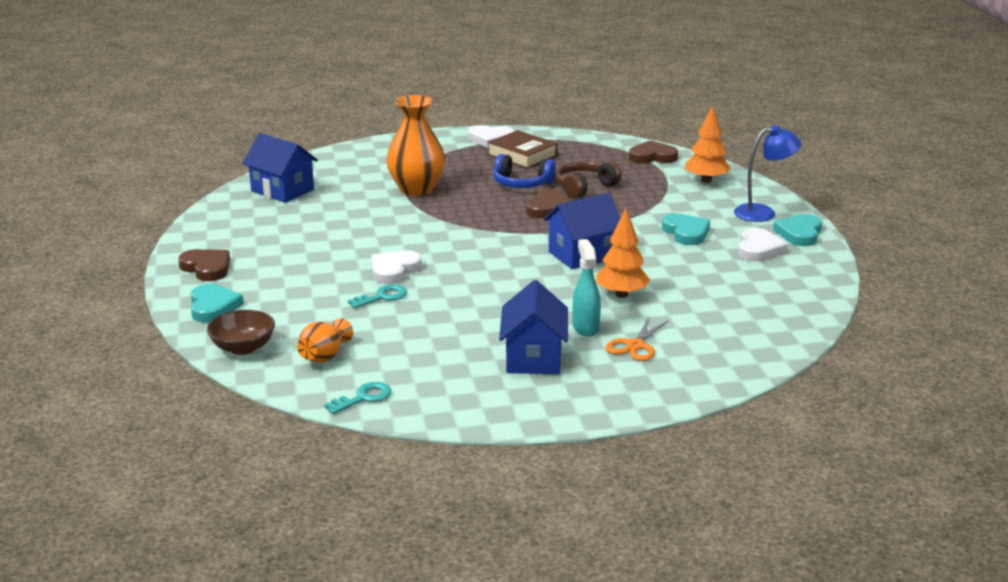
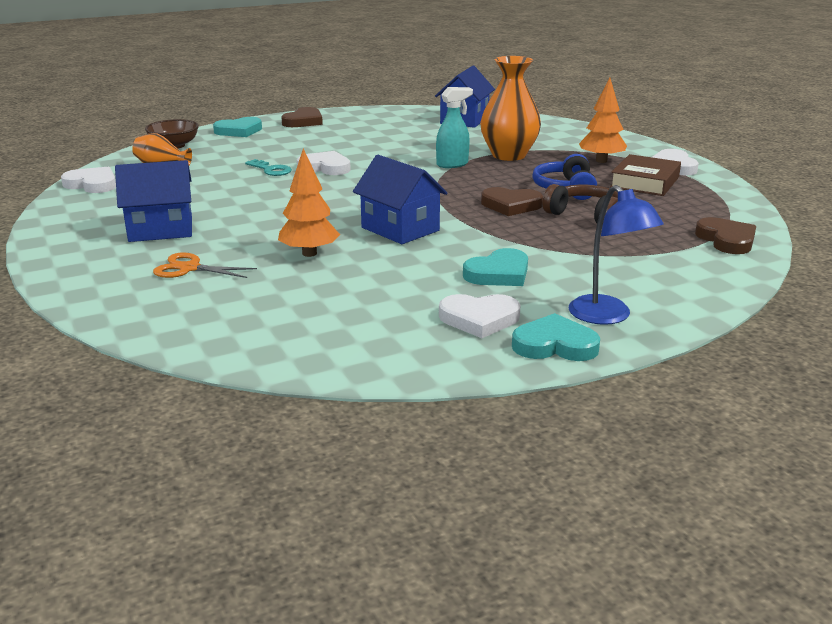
camera: 75 degrees right, 0 degrees up
(363, 398) = (92, 184): turquoise key -> white heart
(585, 327) = (227, 244): turquoise spray bottle -> turquoise spray bottle (452, 164)
(706, 180) = (683, 275): orange tree -> orange tree (601, 161)

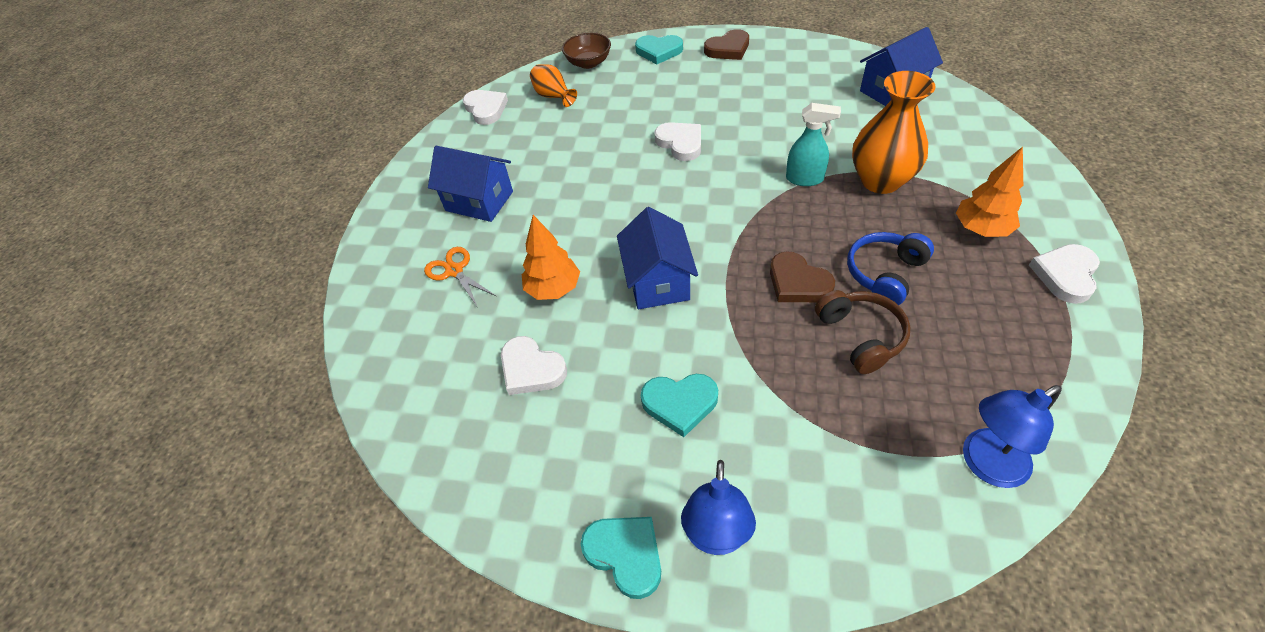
camera: 40 degrees right, 25 degrees up
(271, 170) = (632, 131): turquoise key -> none
(479, 319) = (599, 471): white heart -> white heart (531, 369)
(644, 182) = (994, 296): brown book -> none
(726, 240) = (985, 465): brown heart -> blue lamp

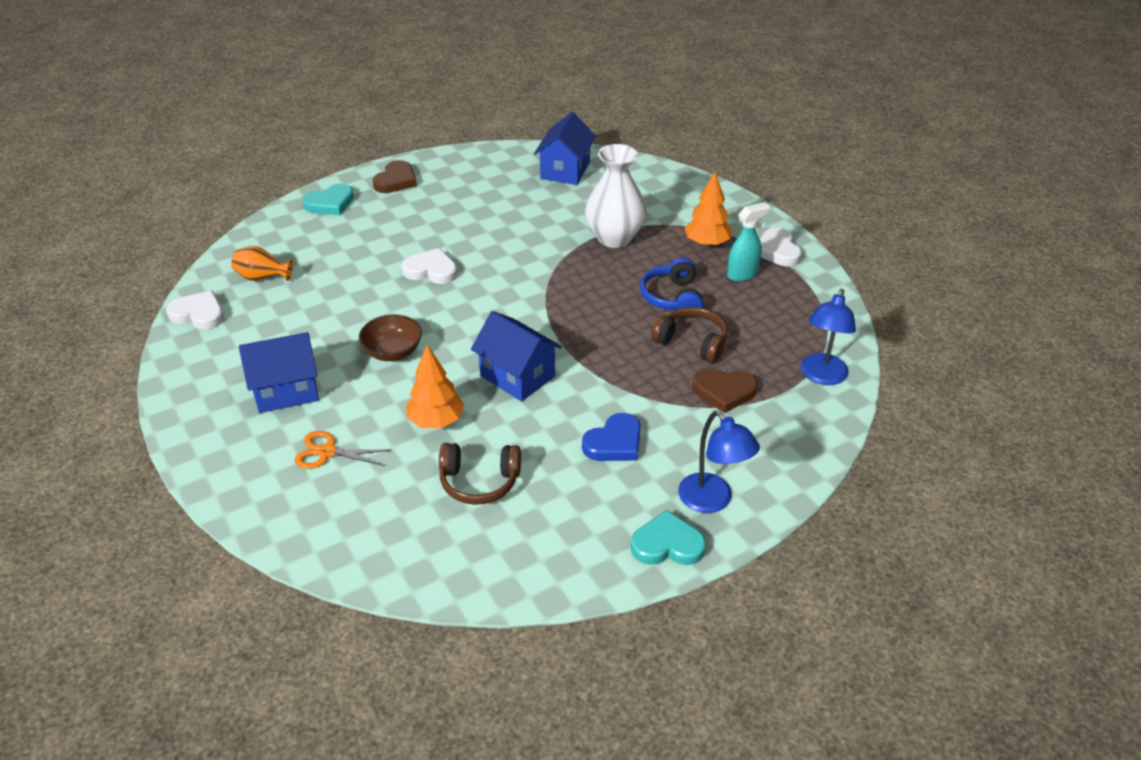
camera: 45 degrees left, 10 degrees down
(531, 369) = (479, 482): white heart -> brown headphones
(588, 63) = (267, 236): brown bowl -> brown bowl (393, 352)
(680, 403) = (614, 442): turquoise heart -> blue heart
(797, 282) = (620, 329): brown heart -> brown heart (724, 392)
(805, 179) = (559, 258): turquoise spray bottle -> turquoise spray bottle (742, 274)
(880, 180) = (614, 238): orange vase -> white vase

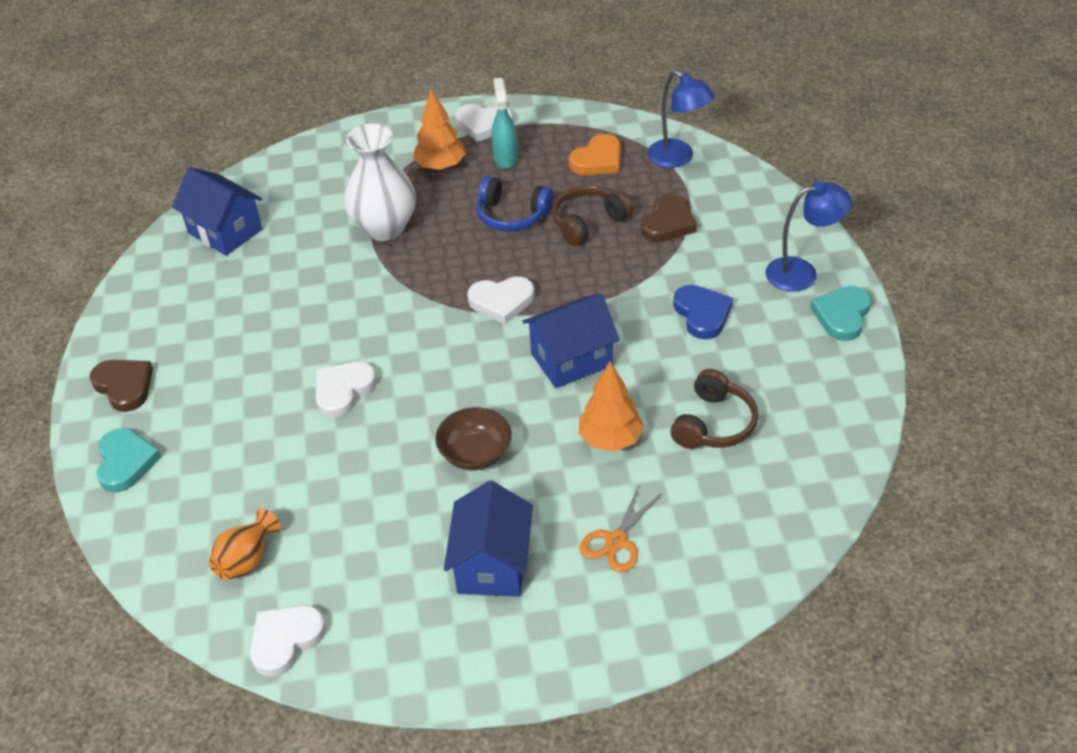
camera: 65 degrees left, 5 degrees up
(565, 320) = (501, 301): none -> white heart
(780, 327) = (597, 160): none -> orange heart

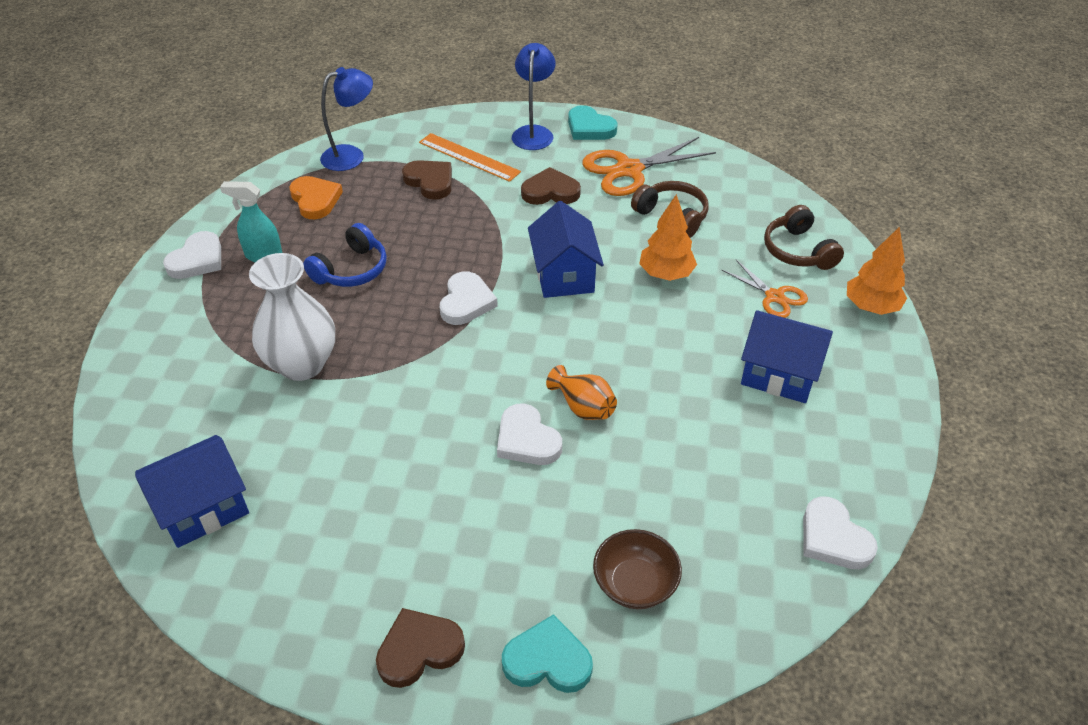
camera: 75 degrees left, 0 degrees up
(247, 559) = (726, 556): orange vase -> orange vase (583, 407)
(441, 166) = (237, 303): orange tree -> orange tree (871, 307)
(475, 454) = (650, 359): brown bowl -> brown bowl (635, 583)
(588, 222) = (396, 225): brown headphones -> brown headphones (798, 251)
(702, 314) = (550, 191): blue heart -> brown heart
(725, 237) = (469, 157): none -> orange ruler
(780, 368) = (629, 170): none -> orange scissors

